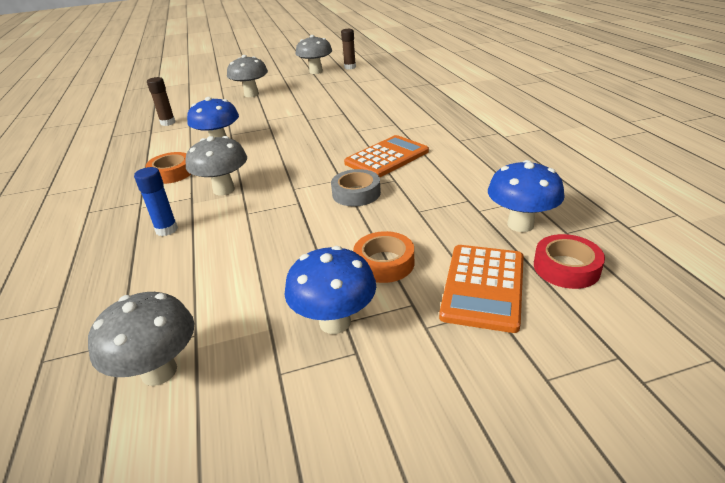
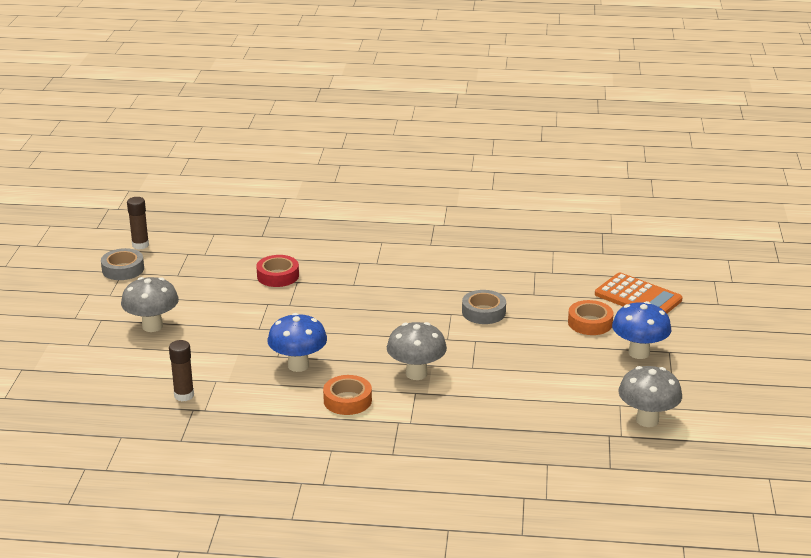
camera: 70 degrees left, 5 degrees down
(166, 230) = (468, 409): blue glue stick -> none
(316, 72) = (123, 269): grey mushroom -> grey tape
(386, 157) = (430, 284): orange calculator -> none
(520, 224) = (582, 264): blue mushroom -> none
(566, 267) = (638, 267): red tape -> red tape (278, 276)

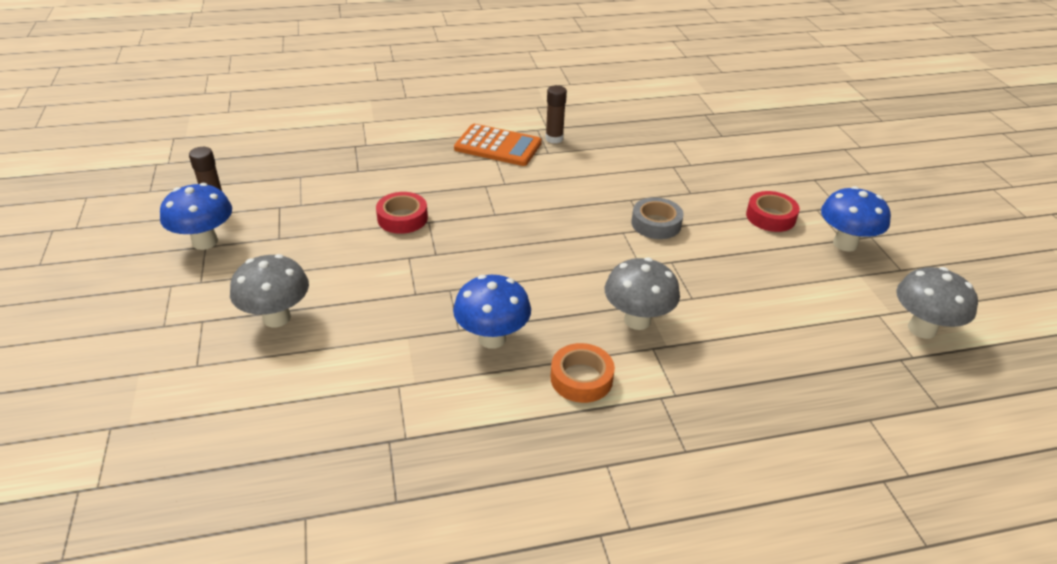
camera: 20 degrees left, 10 degrees up
(123, 269) = (205, 242): grey tape -> blue mushroom
(184, 395) = (366, 420): brown glue stick -> brown glue stick (554, 138)
(590, 323) = (770, 217): orange tape -> red tape
(638, 297) = (792, 179): orange calculator -> orange calculator (498, 146)

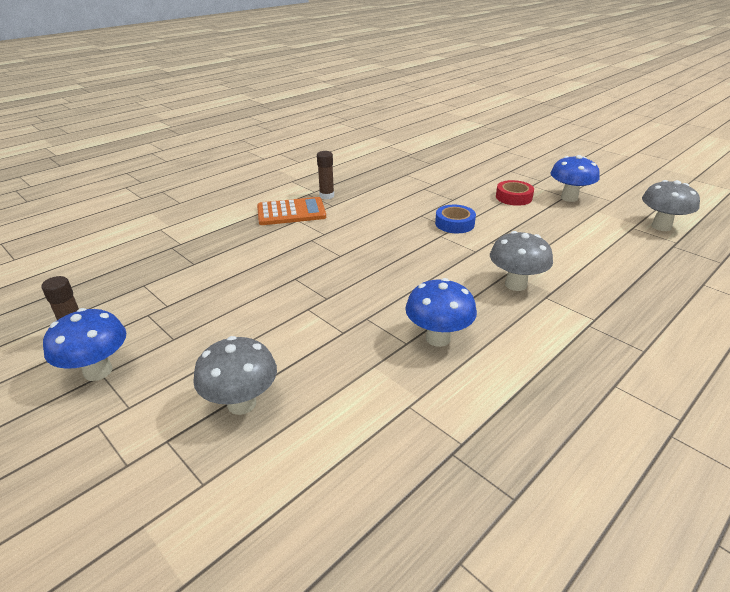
camera: 30 degrees left, 5 degrees down
(402, 218) = (271, 283): red tape -> none
(581, 378) = (528, 336): orange tape -> none
(656, 224) = (454, 224): grey tape -> blue tape

